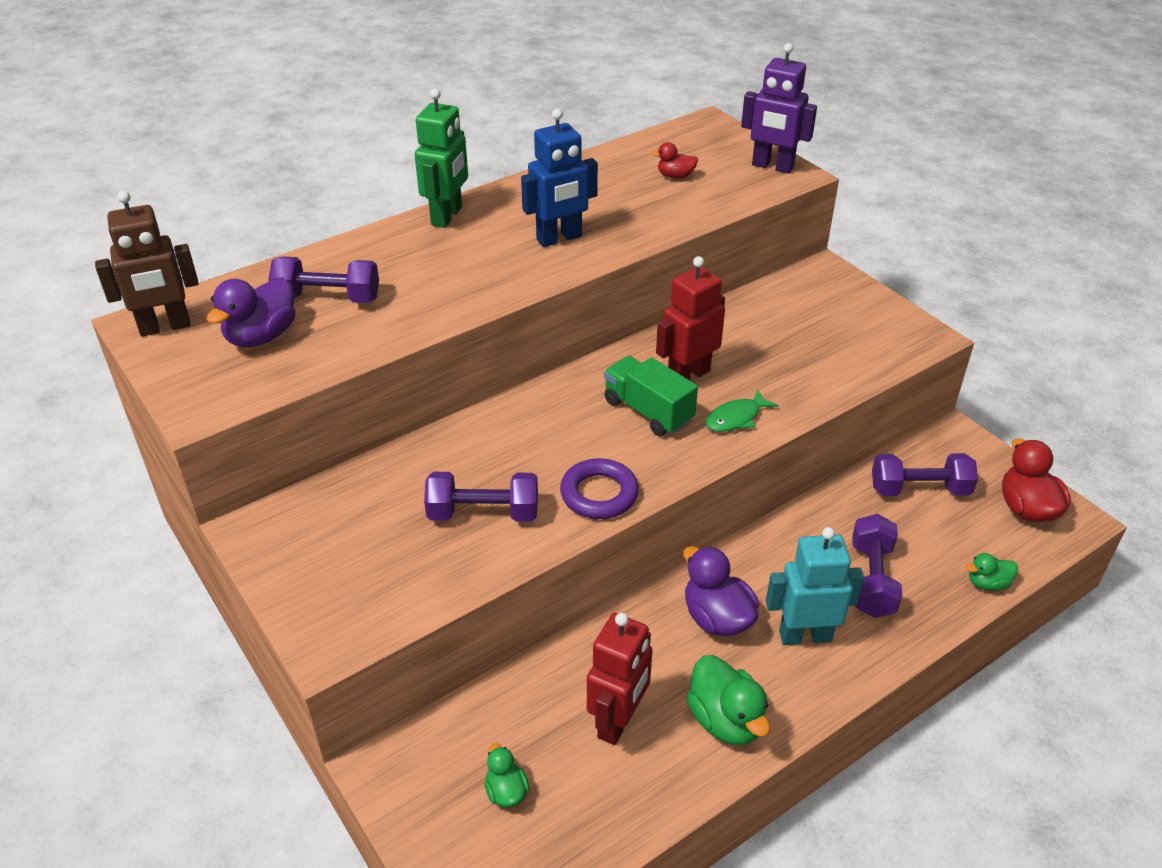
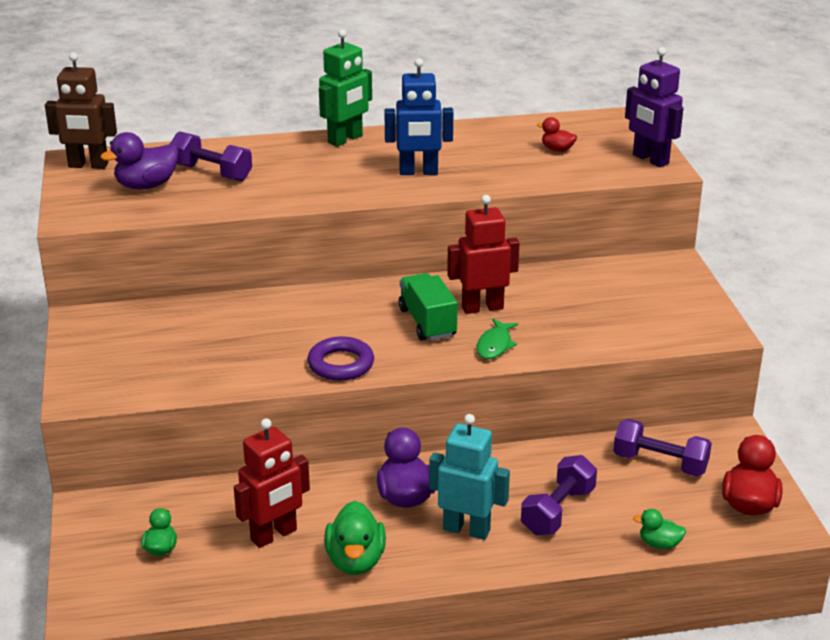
camera: 25 degrees right, 10 degrees down
(483, 513) = (245, 353): purple dumbbell -> none
(736, 418) = (495, 345): green fish -> green fish turned 60 degrees counterclockwise

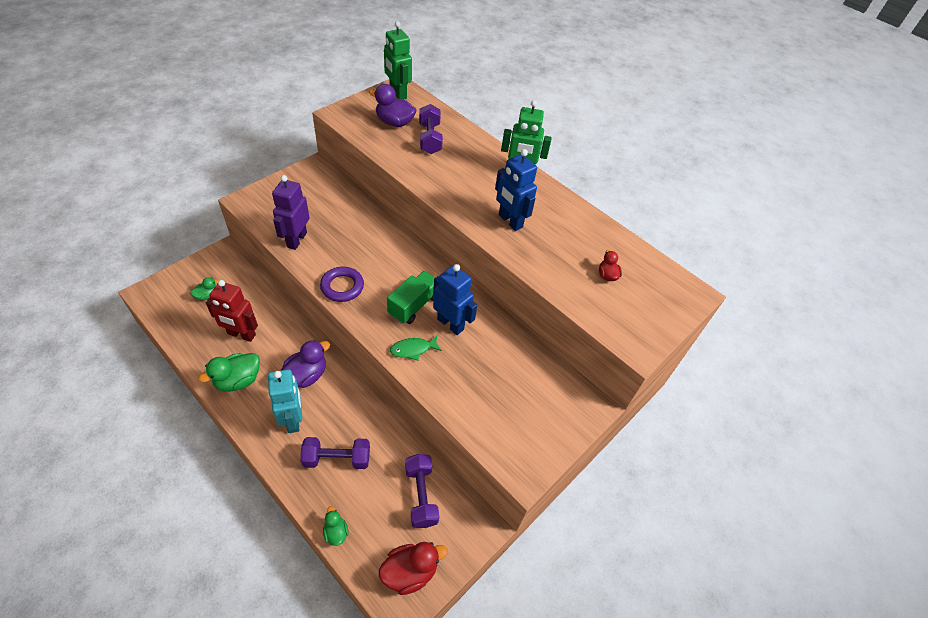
camera: 50 degrees right, 20 degrees up
(88, 165) = (397, 93): brown robot -> green robot
(482, 307) = (450, 324): red robot -> blue robot
(650, 159) = (644, 333): purple robot -> purple robot (296, 240)

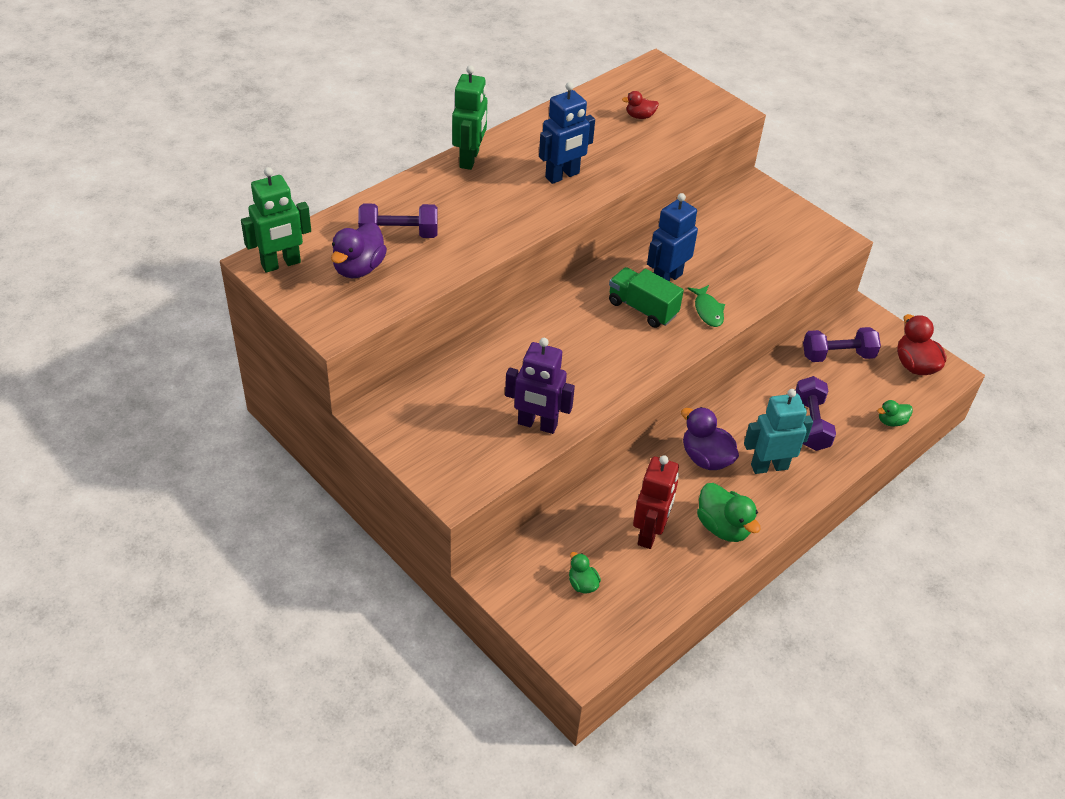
camera: 85 degrees left, 5 degrees down
(342, 287) = (620, 373): purple ring -> none

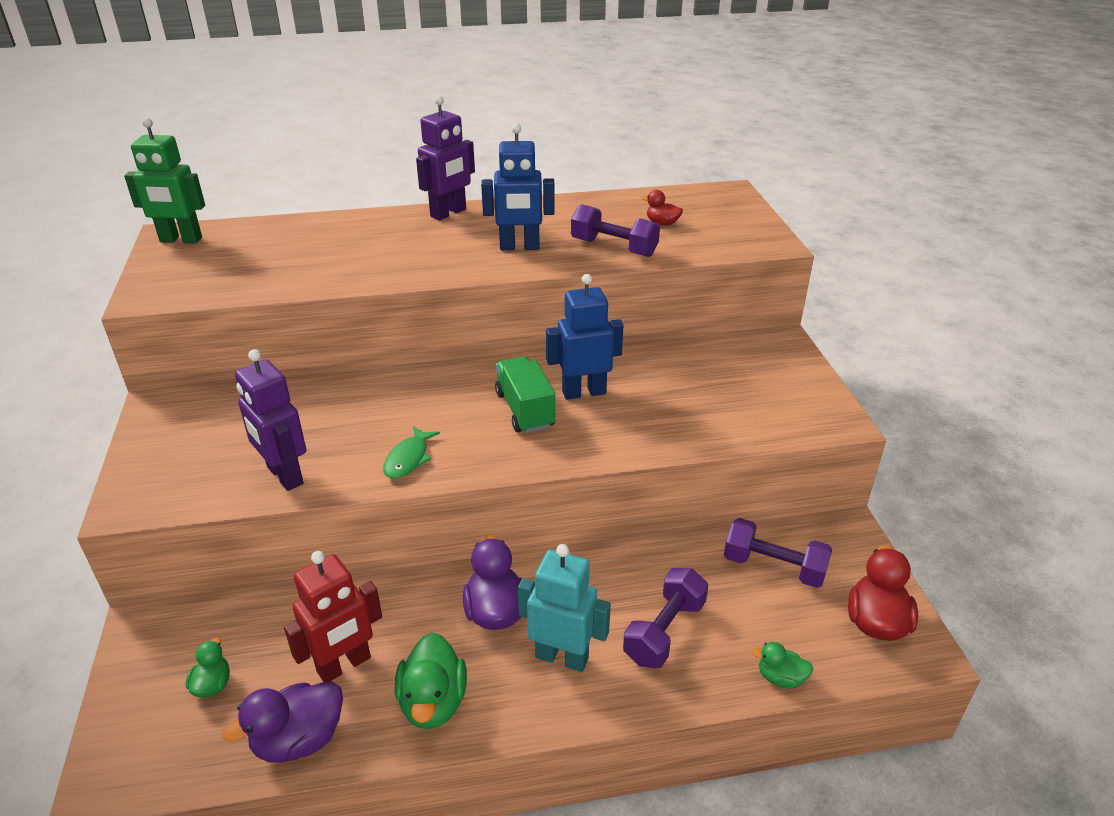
camera: 35 degrees right, 10 degrees down
(359, 268) = (235, 261): purple duck -> purple duck (299, 740)
(399, 234) = (306, 248): purple dumbbell -> purple dumbbell (614, 248)
(469, 159) = (448, 213): green robot -> purple robot
(708, 311) = (596, 438): green fish -> green fish (408, 459)

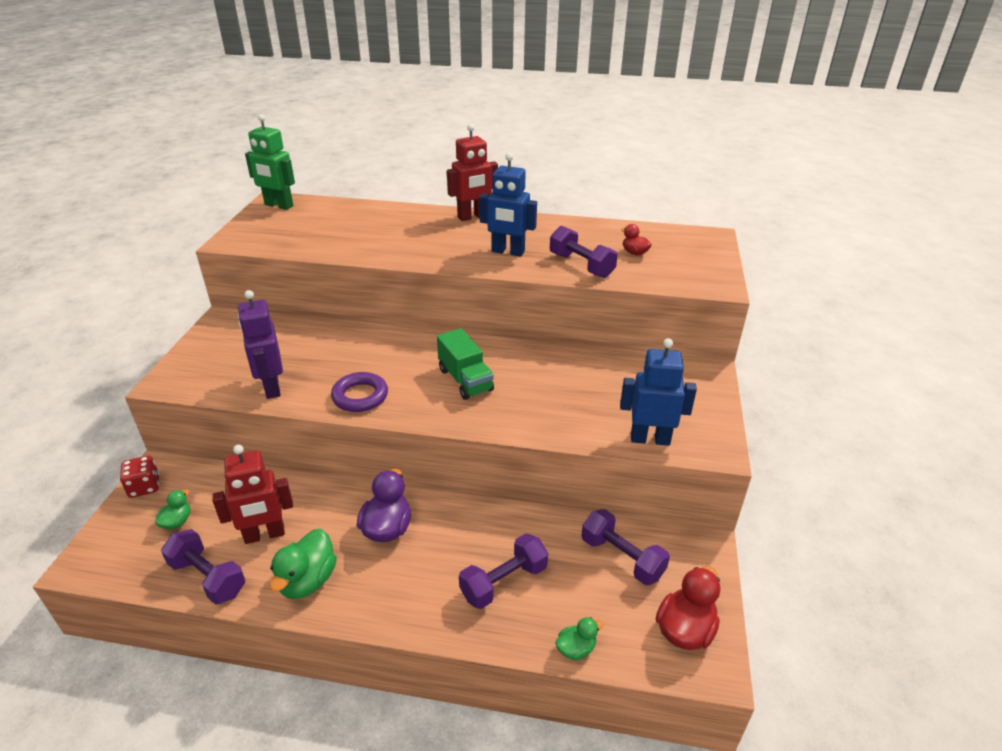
camera: 20 degrees right, 0 degrees up
(137, 654) = (144, 487): none -> red dice
(299, 740) = (208, 577): purple duck -> purple dumbbell
(408, 459) = (360, 396): green fish -> purple ring
(448, 213) = (472, 217): purple robot -> red robot
(525, 410) = (465, 380): green truck -> green truck turned 150 degrees clockwise
(562, 657) = (415, 577): turquoise robot -> none
(584, 392) = (518, 376): blue robot -> blue robot (650, 439)
(780, 678) = (576, 649): green duck -> green duck turned 120 degrees clockwise

